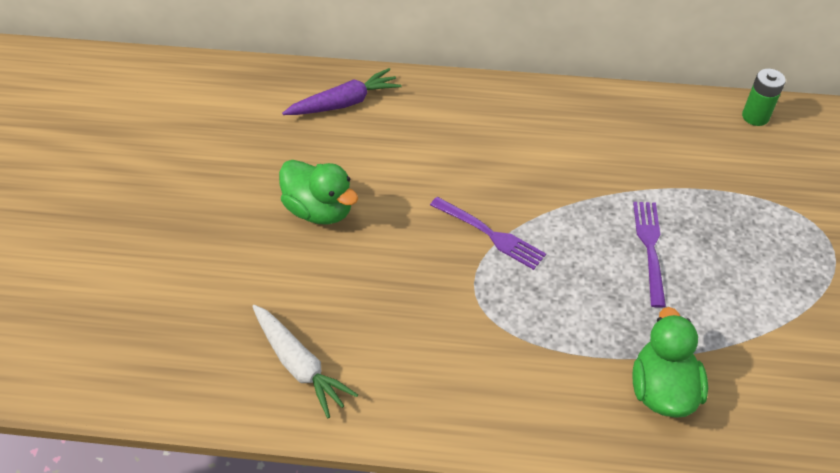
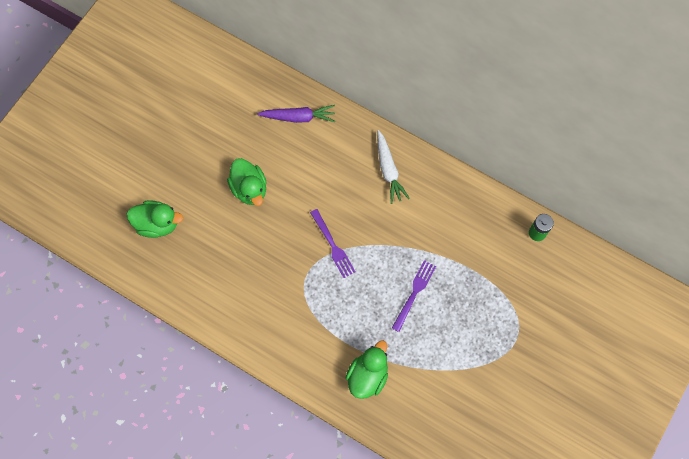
camera: 25 degrees right, 20 degrees up
(190, 310) = (157, 224): none -> green duck
(299, 365) = (197, 280): white carrot -> white carrot (388, 170)

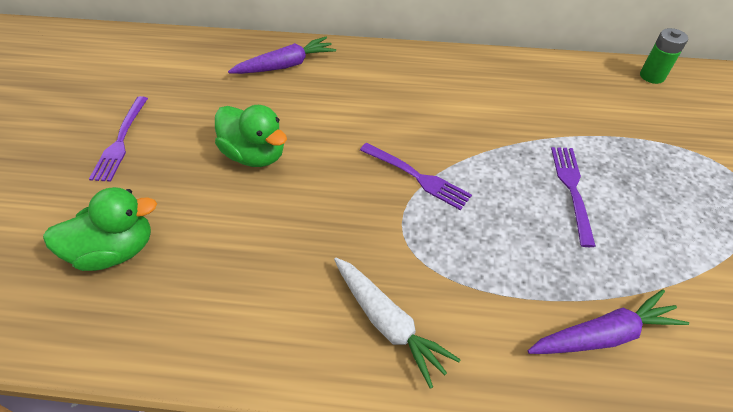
camera: 25 degrees left, 20 degrees down
(177, 144) = (121, 141): none -> purple fork
(367, 375) = (603, 335): green duck -> purple carrot
(388, 170) = (432, 77): white carrot -> white carrot (388, 323)

